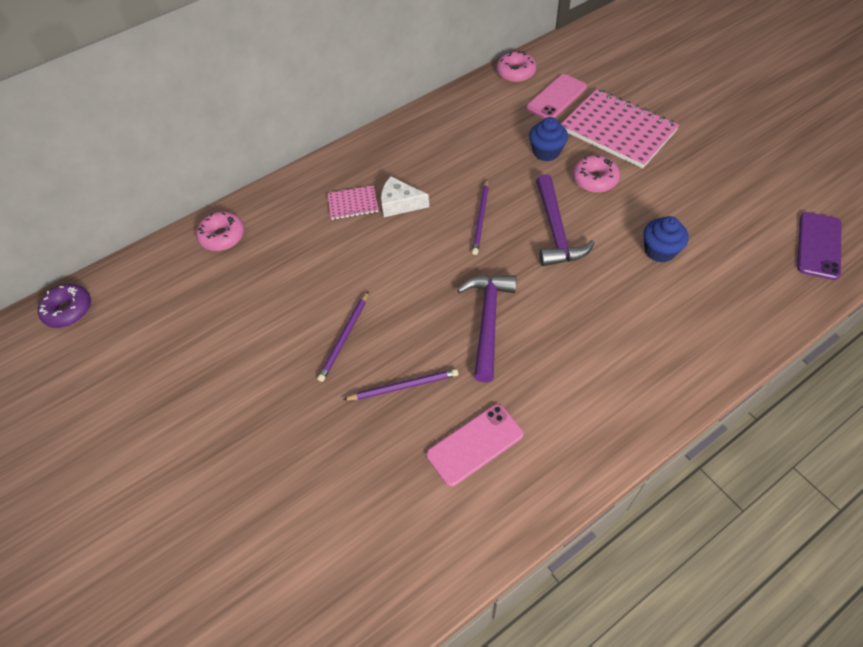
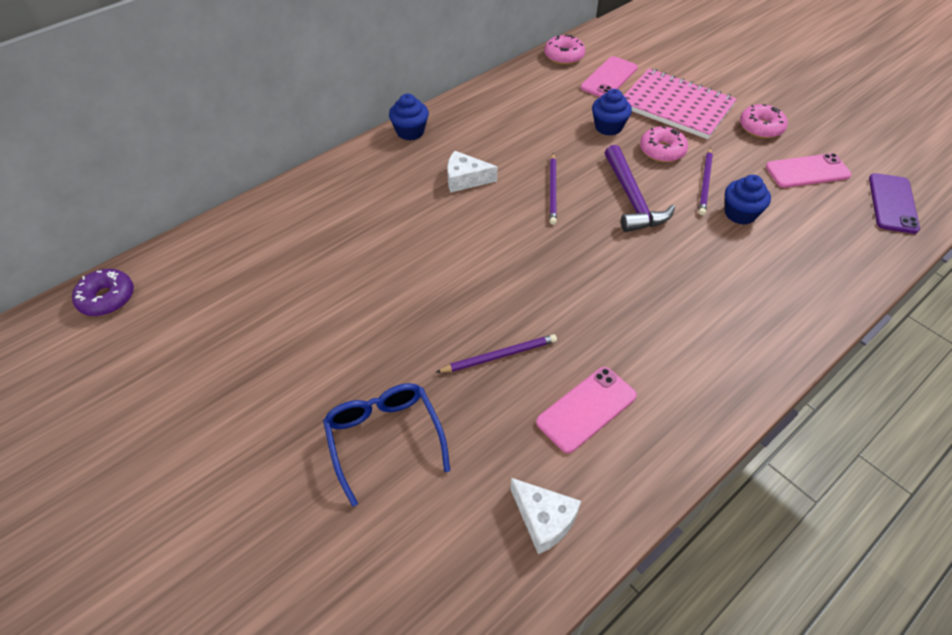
camera: 10 degrees left, 5 degrees down
(222, 236) = (276, 217): pink donut -> pink donut (761, 127)
(289, 460) = (384, 438): none -> blue glasses
(344, 338) = (427, 311): purple pencil -> purple pencil (705, 183)
(353, 204) = (415, 181): pink notebook -> none
(356, 152) = (410, 132): none -> blue cupcake
(418, 548) = (544, 519): none -> white cheese
(488, 321) = (578, 287): purple hammer -> none
(737, 206) = (807, 171): none -> pink phone

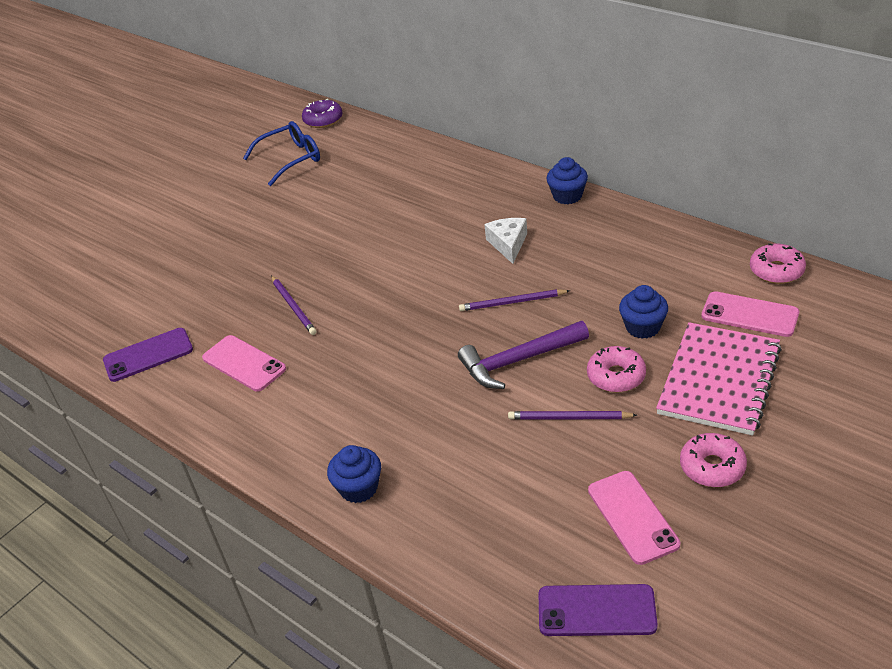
camera: 85 degrees right, 10 degrees down
(384, 438) = (214, 267): blue glasses -> blue glasses (291, 159)
(544, 519) = (148, 355): white cheese -> purple phone
(740, 214) = (522, 451): blue cupcake -> blue cupcake (359, 488)

